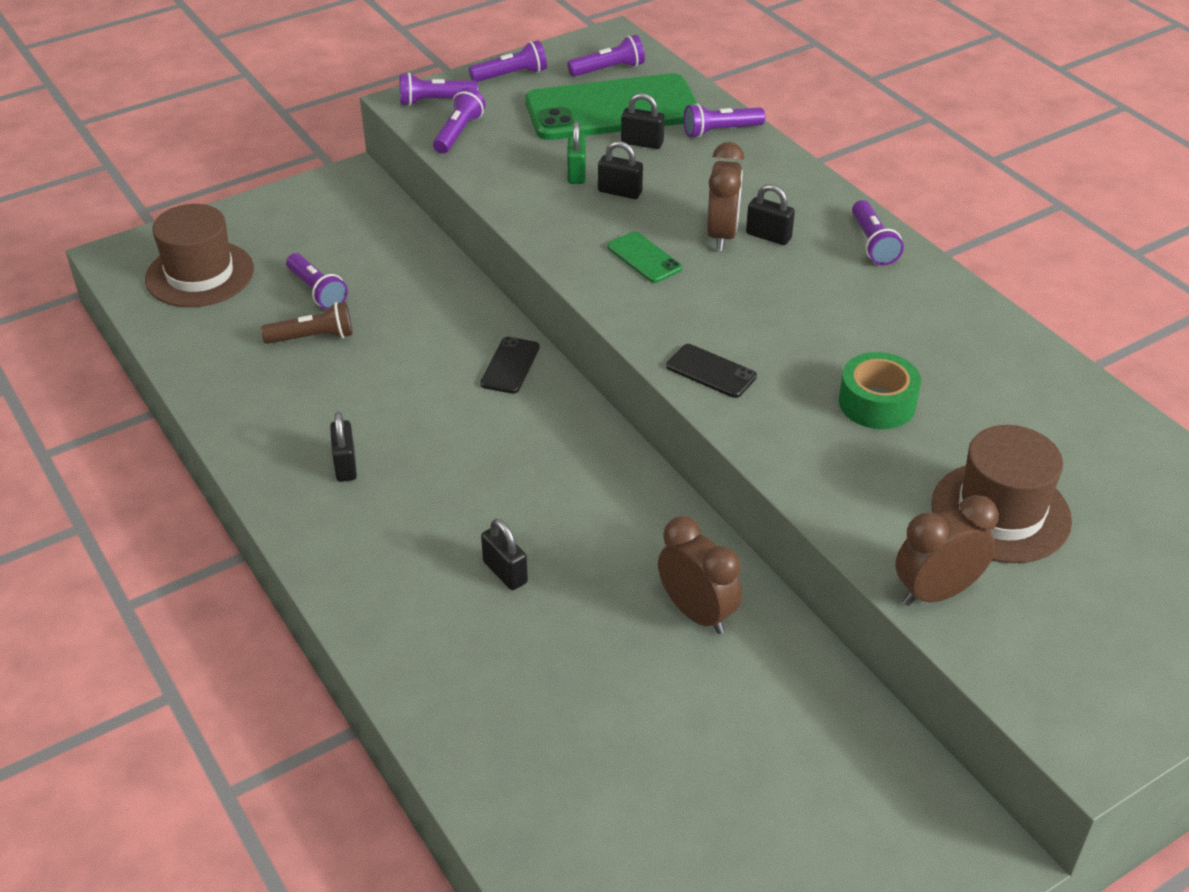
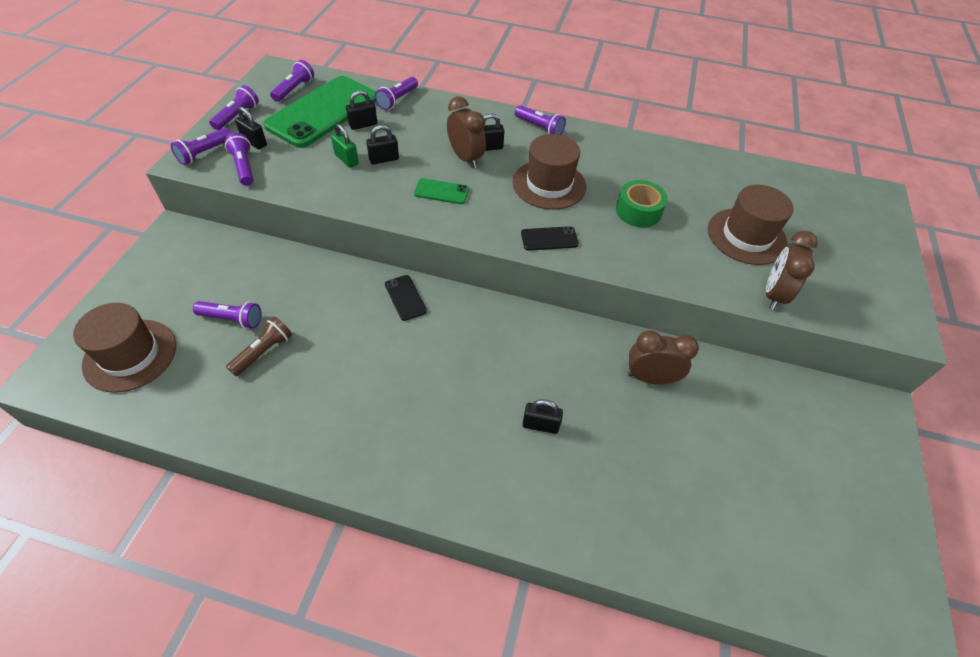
camera: 45 degrees left, 10 degrees up
(345, 465) = (378, 423): black padlock -> black padlock (254, 142)
(793, 314) = (549, 184): none -> brown hat

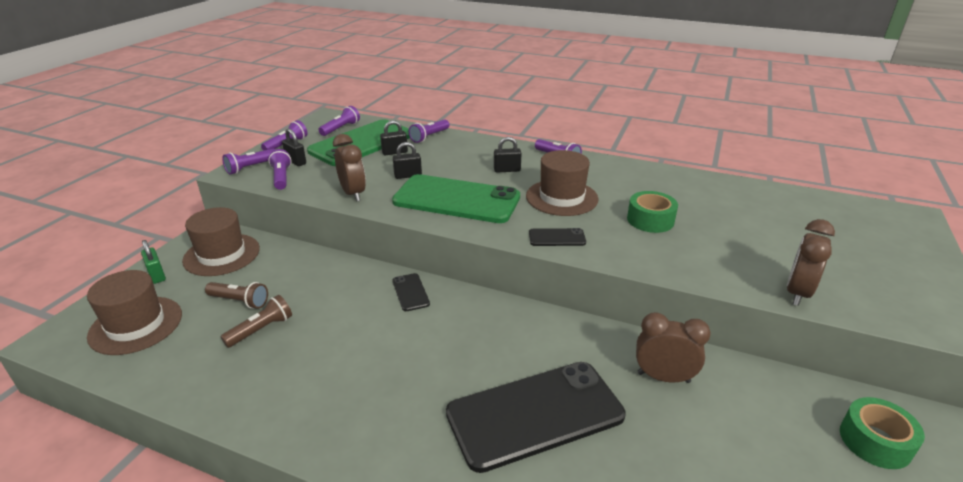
camera: 10 degrees right, 20 degrees down
(232, 319) = (239, 301): purple flashlight -> brown flashlight
(346, 159) = (374, 175): green padlock -> green padlock (157, 275)
(441, 191) = (456, 199): green phone -> green phone, size x2.41
(466, 158) = (484, 177): brown clock -> brown clock (353, 194)
(540, 425) = (535, 414): black padlock -> black phone
(746, 236) = (766, 243): brown hat -> brown hat (221, 254)
(823, 427) = (875, 441): none -> green tape

